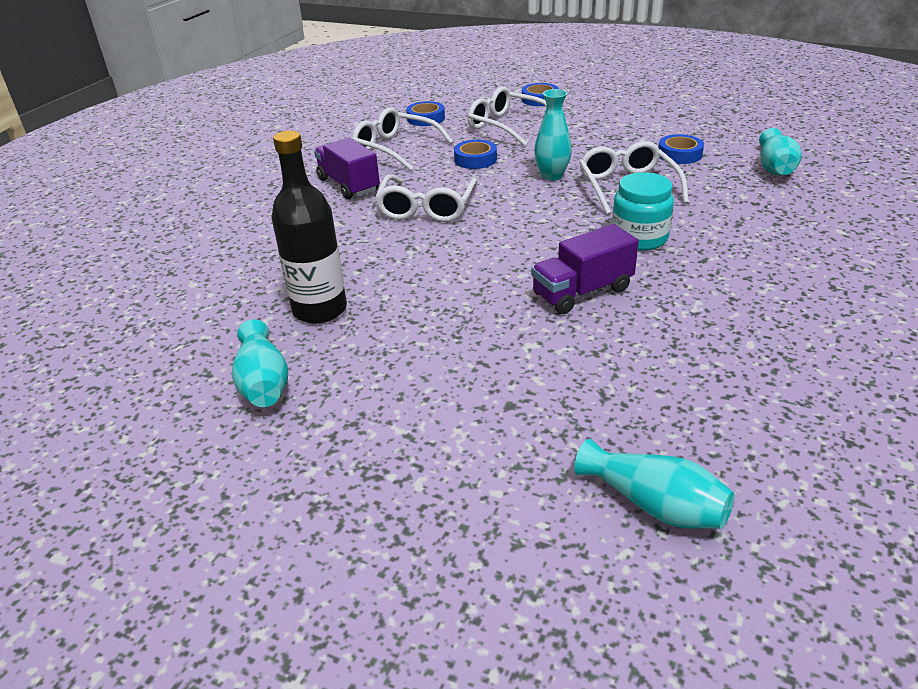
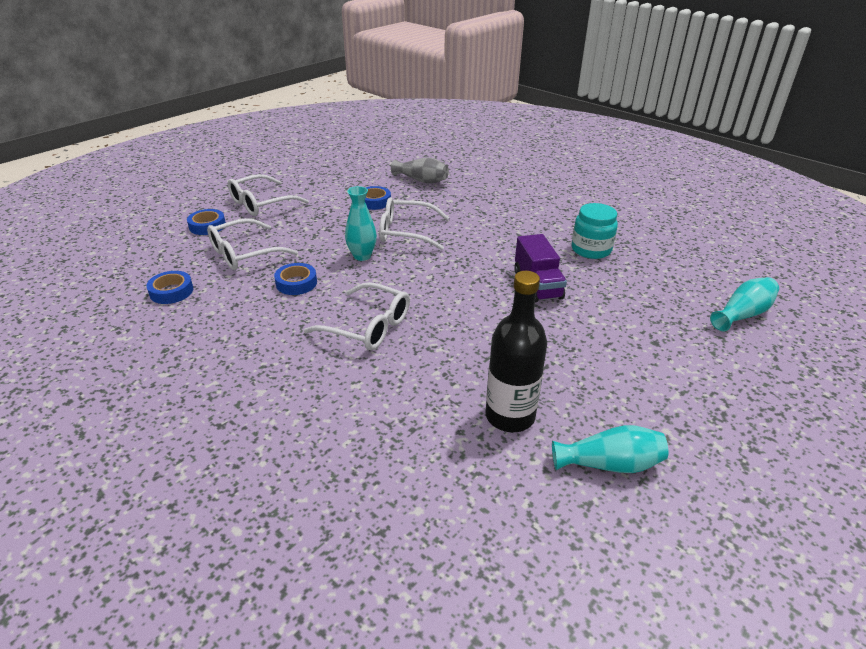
camera: 75 degrees left, 0 degrees up
(348, 185) = (279, 366): purple truck -> none
(396, 149) = (224, 322): white glasses -> white glasses (261, 203)
(639, 238) = (480, 247): turquoise jar -> turquoise jar (591, 249)
(775, 168) = (421, 180): turquoise vase -> grey vase

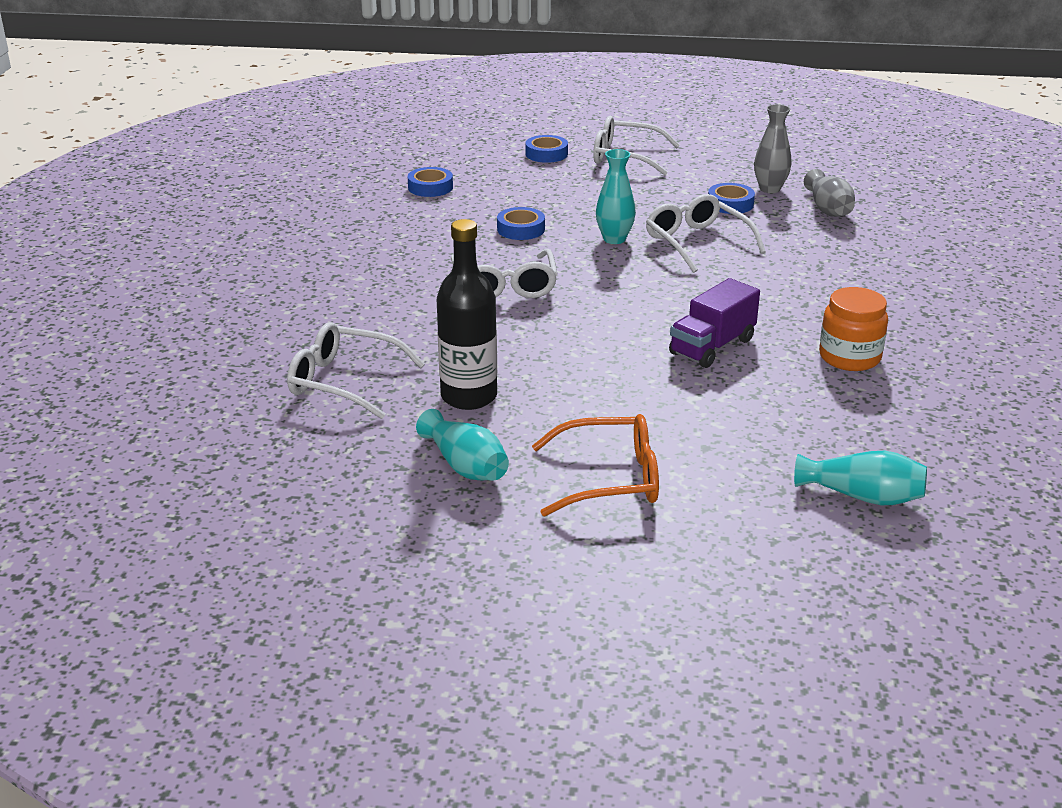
camera: 55 degrees right, 5 degrees down
(245, 253) = (530, 188): white glasses -> white glasses (345, 382)
(374, 184) = (770, 189): none -> grey vase
(591, 249) = (849, 357): turquoise jar -> orange jar
(670, 400) = (609, 479): none -> orange glasses

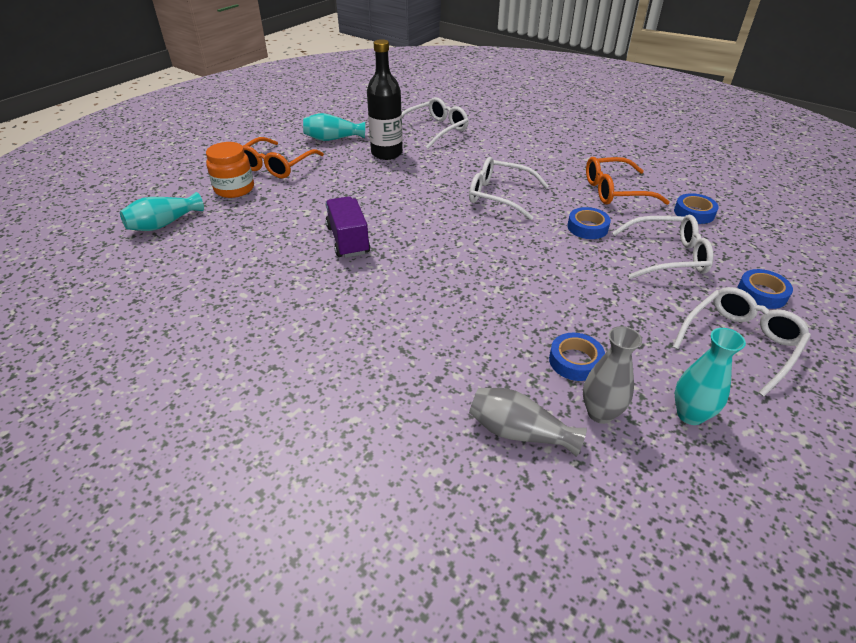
camera: 120 degrees right, 10 degrees up
(420, 227) = (616, 191): none -> orange glasses
(614, 239) = (541, 262): turquoise vase -> turquoise vase (690, 414)
(697, 243) = (503, 301): white glasses -> white glasses (667, 256)
(849, 357) = (271, 289): orange jar -> orange jar (234, 189)

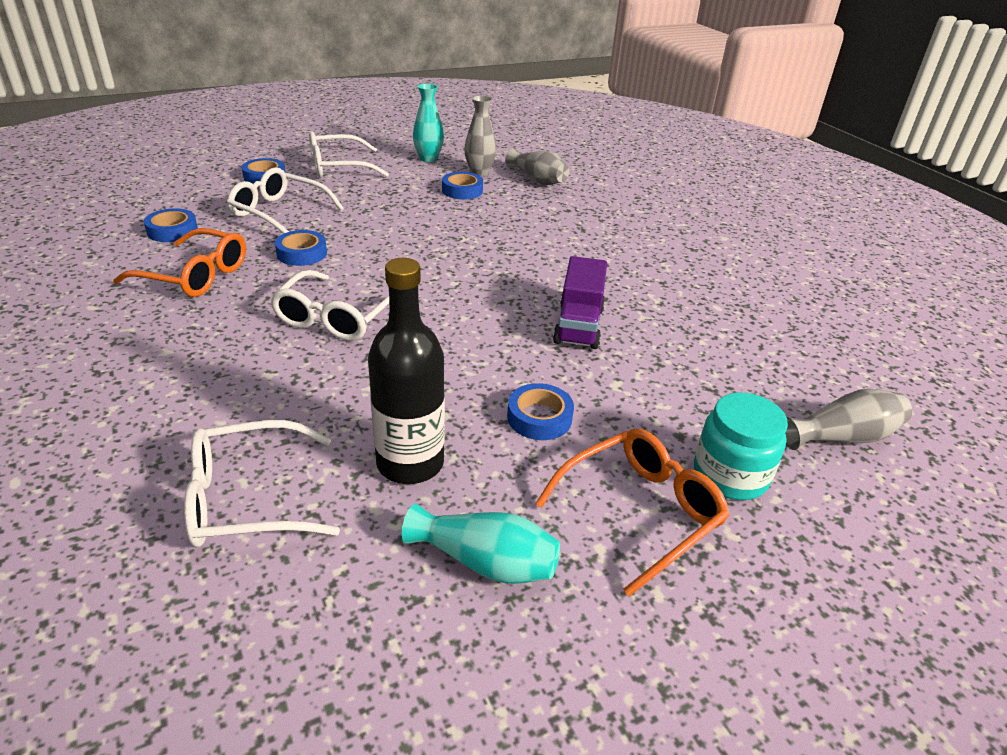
camera: 155 degrees left, 5 degrees down
(164, 224) = (842, 437): turquoise vase -> grey vase
(234, 189) = (730, 475): orange jar -> turquoise jar
(341, 184) = (539, 418): none -> blue tape
(500, 196) = (336, 317): white glasses -> white glasses turned 60 degrees clockwise

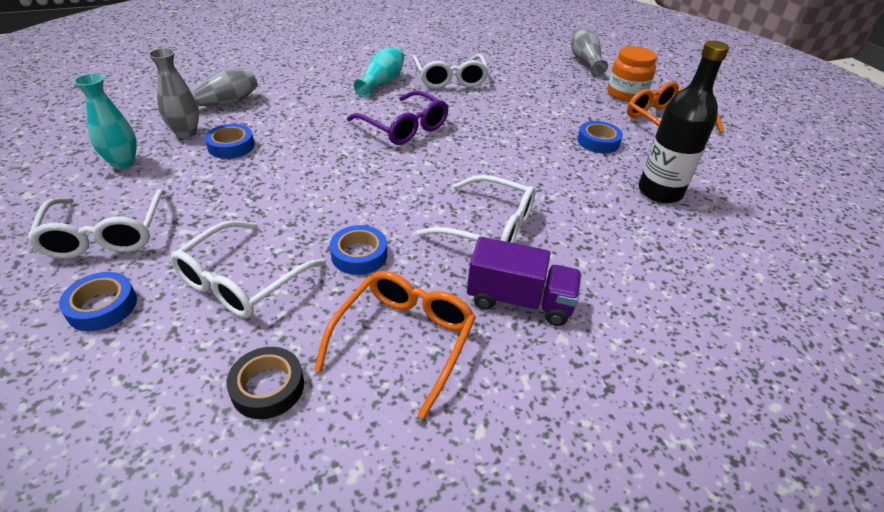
camera: 85 degrees left, 5 degrees up
(172, 231) = (268, 387): blue tape -> black tape
(249, 498) = (723, 260): white glasses -> white glasses (450, 78)
(485, 562) = (723, 170): turquoise vase -> turquoise vase (382, 82)
(525, 267) = (403, 127): none -> purple glasses
(578, 325) = (490, 116): purple truck -> purple truck (519, 301)
(730, 475) = (626, 94): turquoise jar -> orange jar

